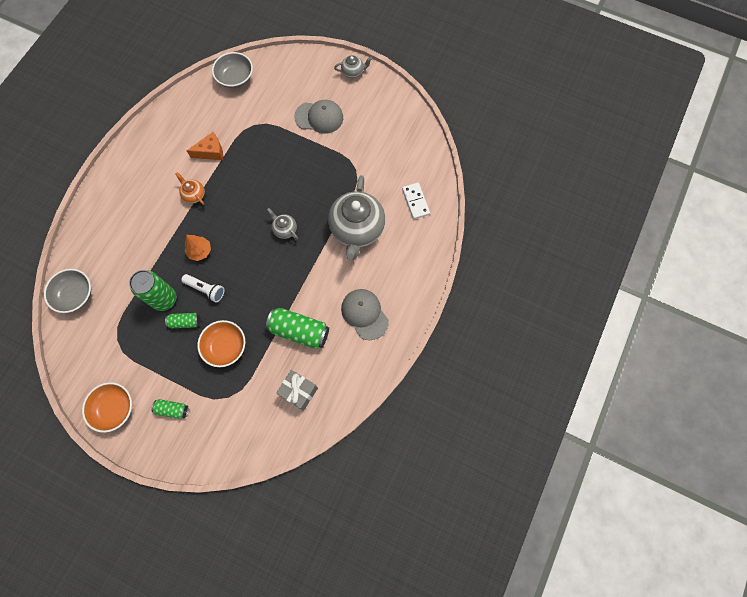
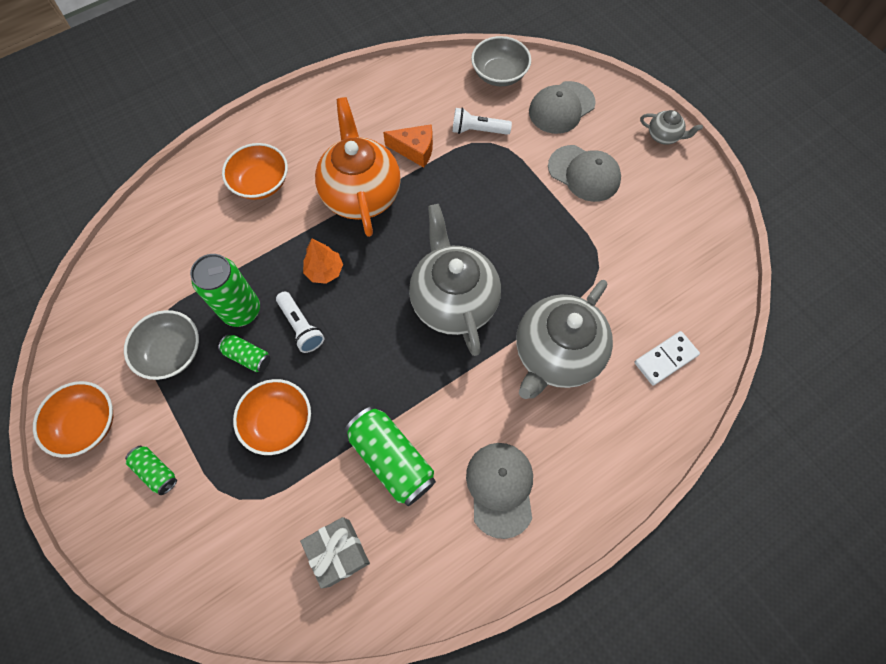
camera: 30 degrees right, 5 degrees down
(75, 295) = (140, 245): grey bowl -> grey bowl (172, 352)
(127, 219) = (261, 183): none -> orange bowl
(194, 195) = (361, 194): orange teapot -> orange teapot, size x2.26
(242, 121) = (478, 130): none -> white flashlight
(284, 82) = (561, 108): none -> grey cap
(284, 229) = (453, 300): grey teapot -> grey teapot, size x2.26
(415, 201) = (665, 359): white domino -> white domino turned 45 degrees clockwise

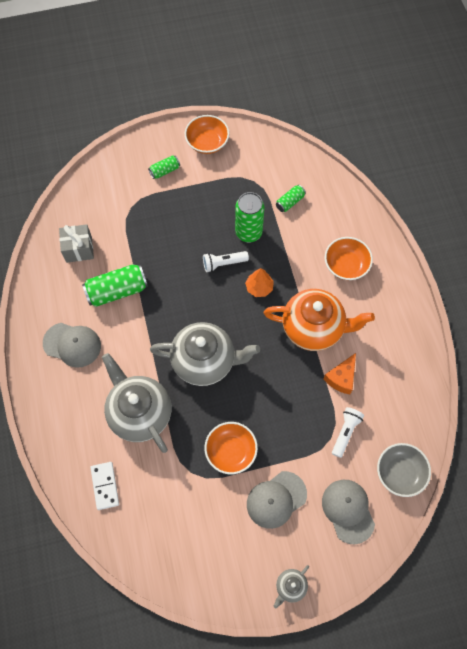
camera: 110 degrees right, 0 degrees up
(172, 352) = (235, 190): grey bowl -> none
(248, 357) = (215, 229): green can -> green can (290, 202)
(279, 422) = (166, 237): orange bowl -> orange bowl (231, 451)

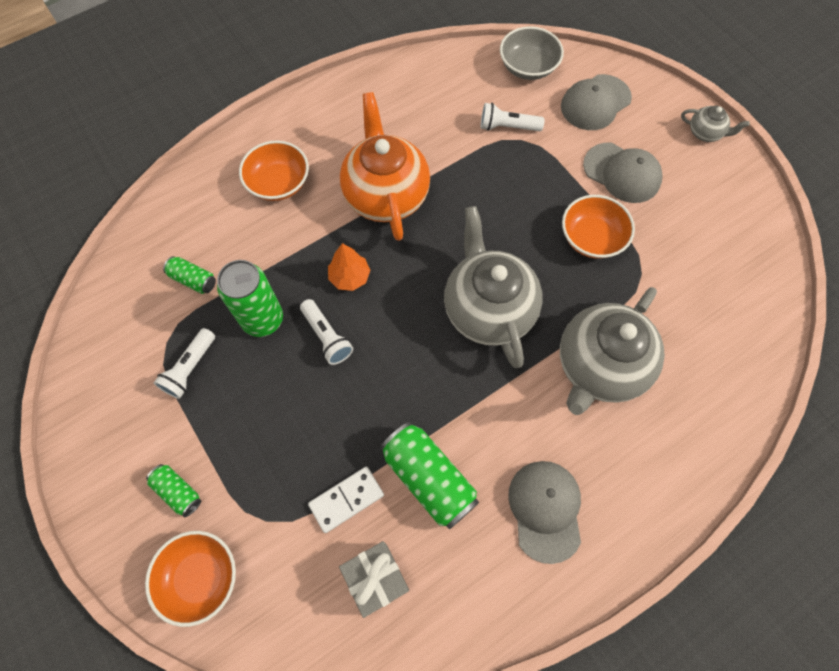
camera: 110 degrees left, 0 degrees up
(105, 486) = (716, 371): white domino -> white domino (346, 500)
(207, 142) = (103, 441): orange bowl -> orange bowl (200, 577)
(232, 189) = (190, 368): none -> white flashlight
(341, 378) = (441, 148): orange cheese -> none

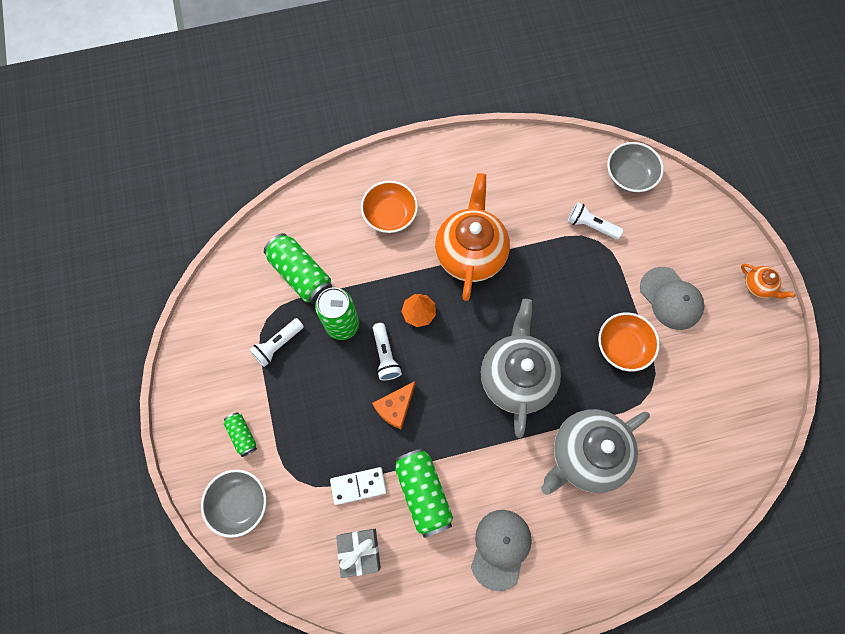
camera: 20 degrees right, 5 degrees up
(193, 280) = (301, 274): green can -> green can, size x1.87
(200, 577) = (239, 503): orange bowl -> grey bowl
(360, 391) = (395, 407): none -> orange cheese
(595, 103) = (674, 227): grey cap -> none
(705, 133) = (758, 286): grey teapot -> orange teapot

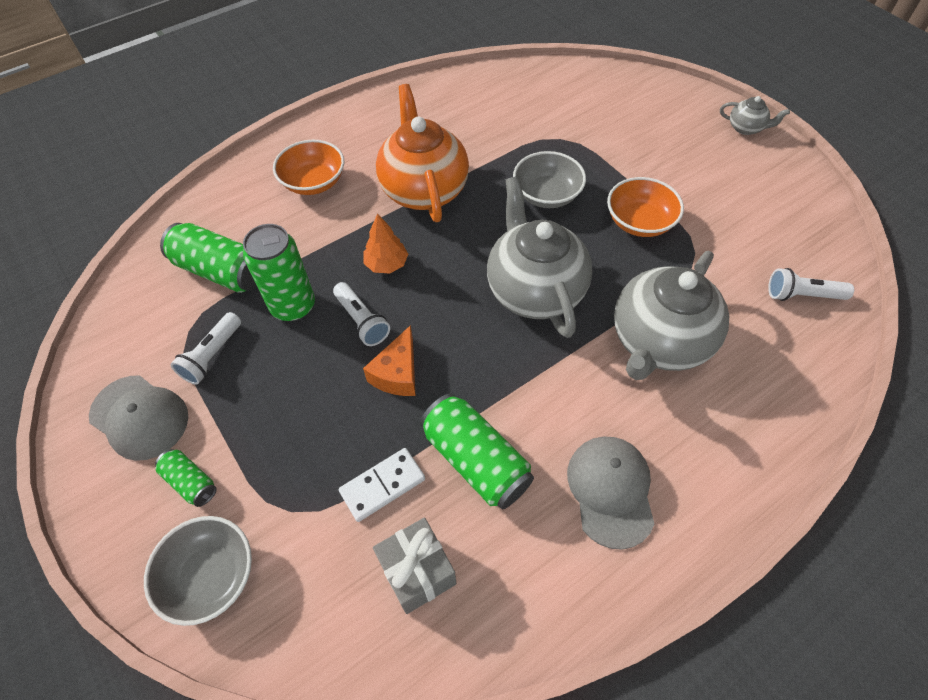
camera: 20 degrees left, 15 degrees down
(591, 225) = (545, 128): white flashlight -> white flashlight (802, 295)
(629, 176) = (563, 79): grey bowl -> grey bowl (547, 195)
(671, 298) = (665, 164): grey cap -> grey cap (139, 417)
(758, 286) = (746, 128): orange teapot -> grey teapot

